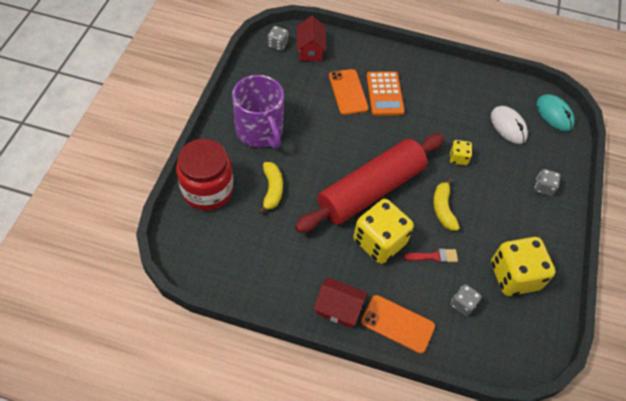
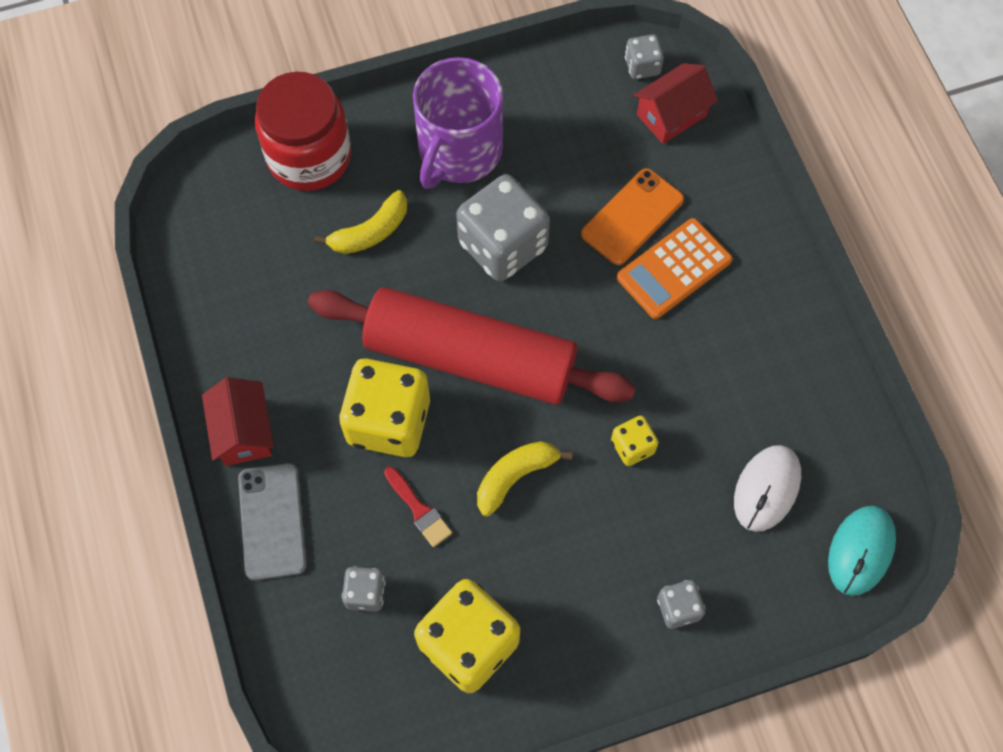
camera: 60 degrees right, 10 degrees up
(323, 144) = (503, 245): none -> grey dice
(397, 324) = (272, 521): orange phone -> grey phone

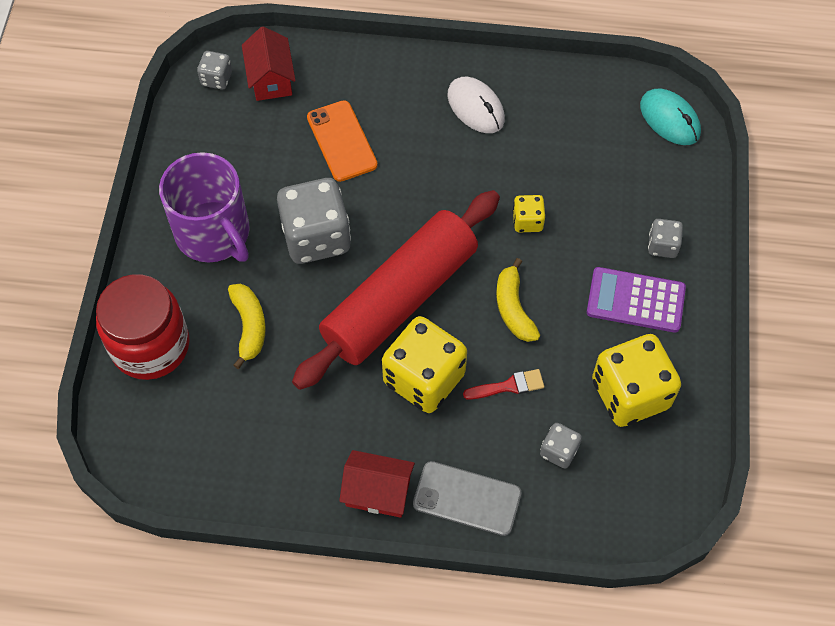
camera: 65 degrees left, 5 degrees down
(590, 605) = (635, 300): none -> purple calculator
(674, 269) = (400, 133): orange calculator -> none
(766, 489) = (599, 153): white mouse -> white mouse (475, 107)

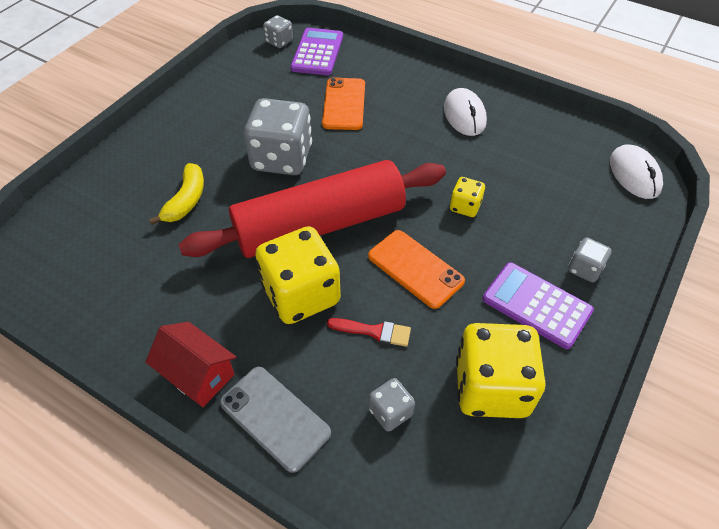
camera: 25 degrees right, 10 degrees down
(150, 345) = (104, 186): red jar -> none
(214, 233) = (207, 130): purple mug -> none
(271, 79) = (317, 52): red house -> purple calculator
(513, 308) = (415, 268): yellow banana -> orange phone
(669, 119) = (634, 174): turquoise mouse -> white mouse

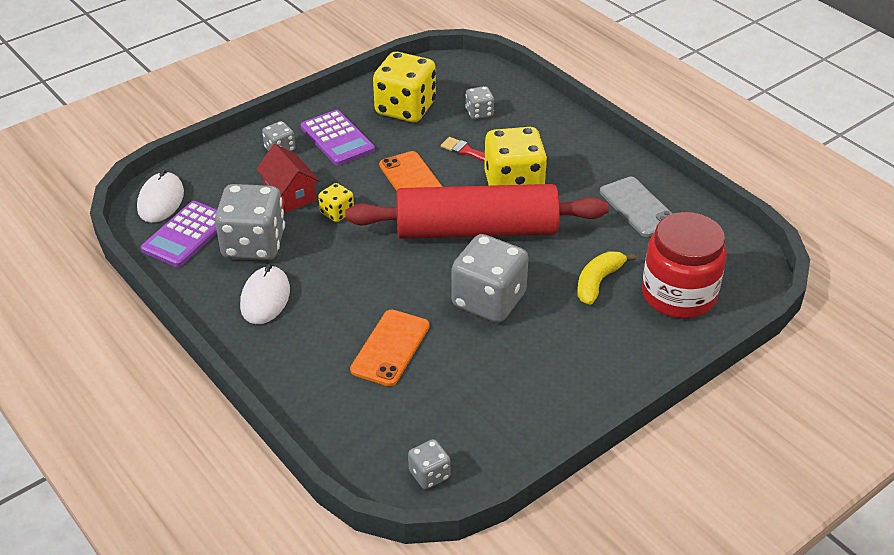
camera: 160 degrees left, 10 degrees down
(107, 207) = (678, 295): none -> red jar
(198, 374) = (606, 158): red house -> red house (290, 194)
(275, 417) = (557, 127): grey phone -> grey phone (638, 207)
(317, 52) = (384, 438): purple calculator -> purple calculator (186, 235)
(513, 155) = (254, 244): none -> grey dice

